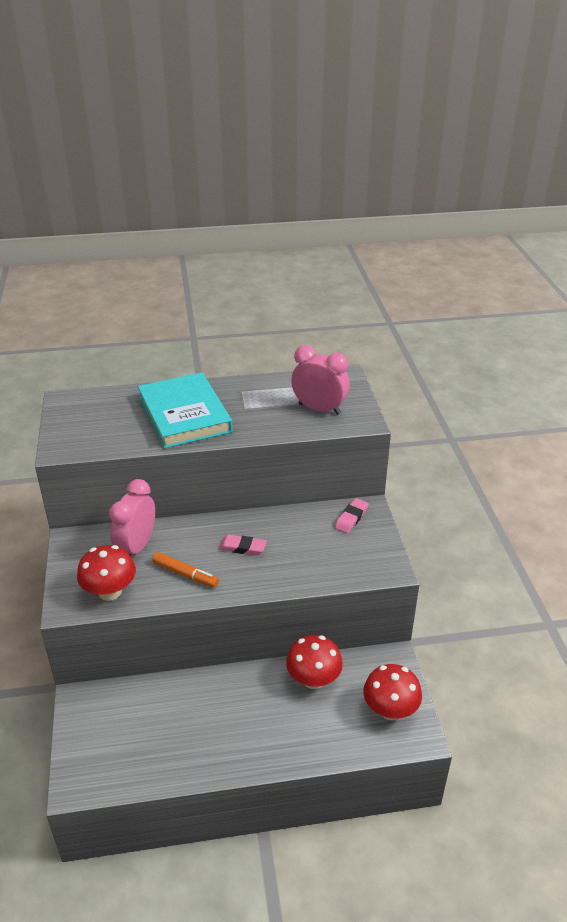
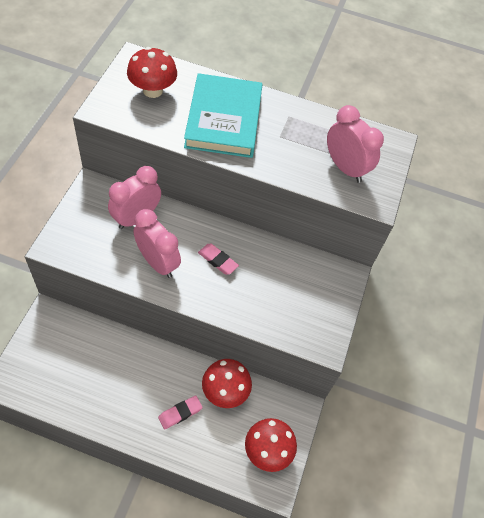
camera: 20 degrees right, 20 degrees up
(110, 592) = (92, 249): red mushroom -> red mushroom (152, 90)
(185, 574) = (157, 262): orange marker -> pink clock
(351, 518) = (326, 277): pink eraser -> pink eraser (180, 413)

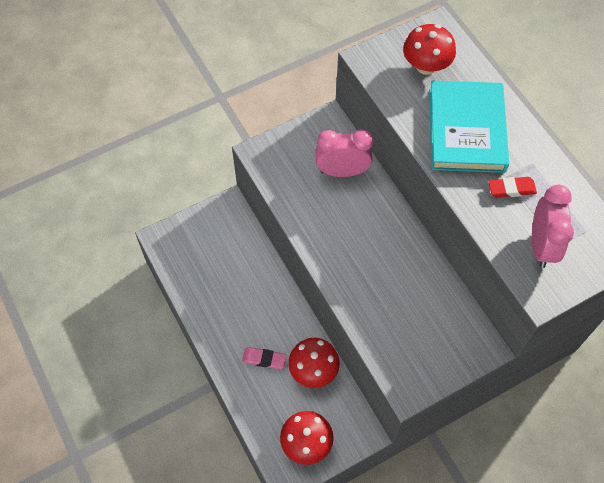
camera: 50 degrees right, 5 degrees up
(157, 262) = (327, 221): pink clock -> none
(218, 260) = (379, 253): pink eraser -> none
(224, 119) = (466, 130): turquoise book -> turquoise book turned 45 degrees counterclockwise
(291, 142) = (511, 189): none -> red eraser

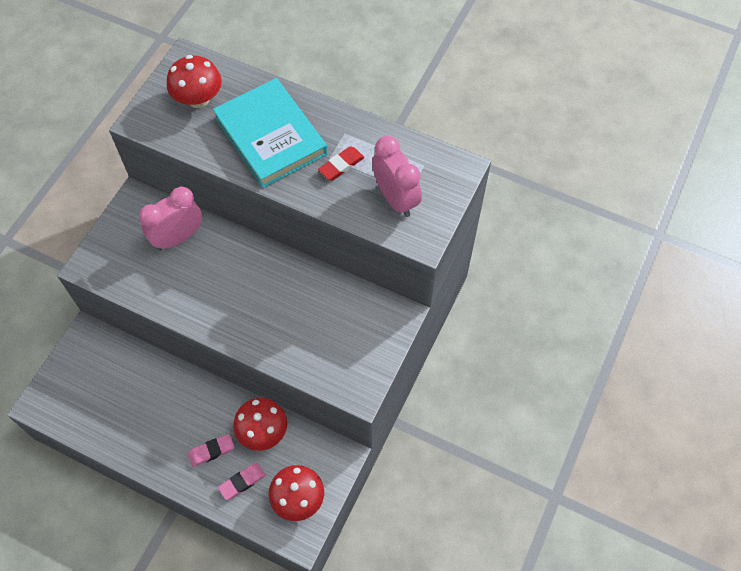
camera: 35 degrees left, 0 degrees up
(272, 400) = (242, 482): none -> pink eraser

